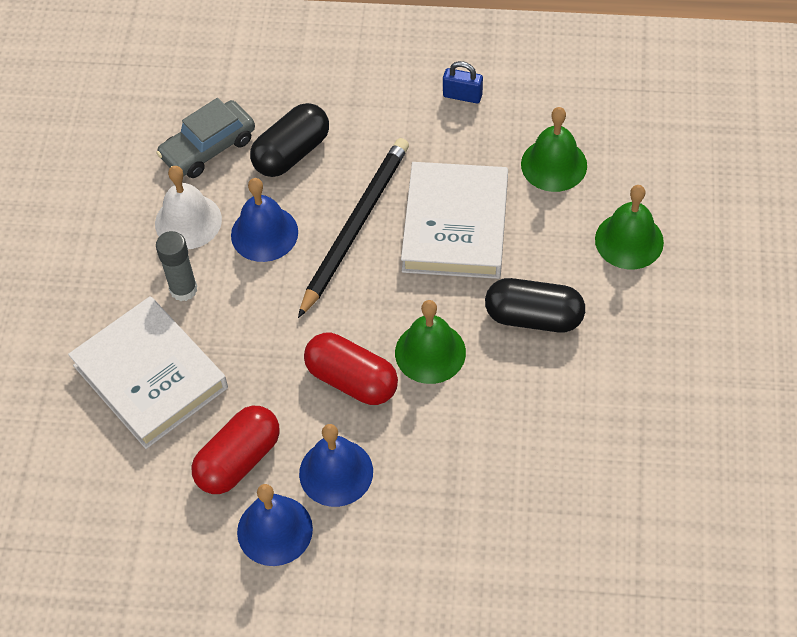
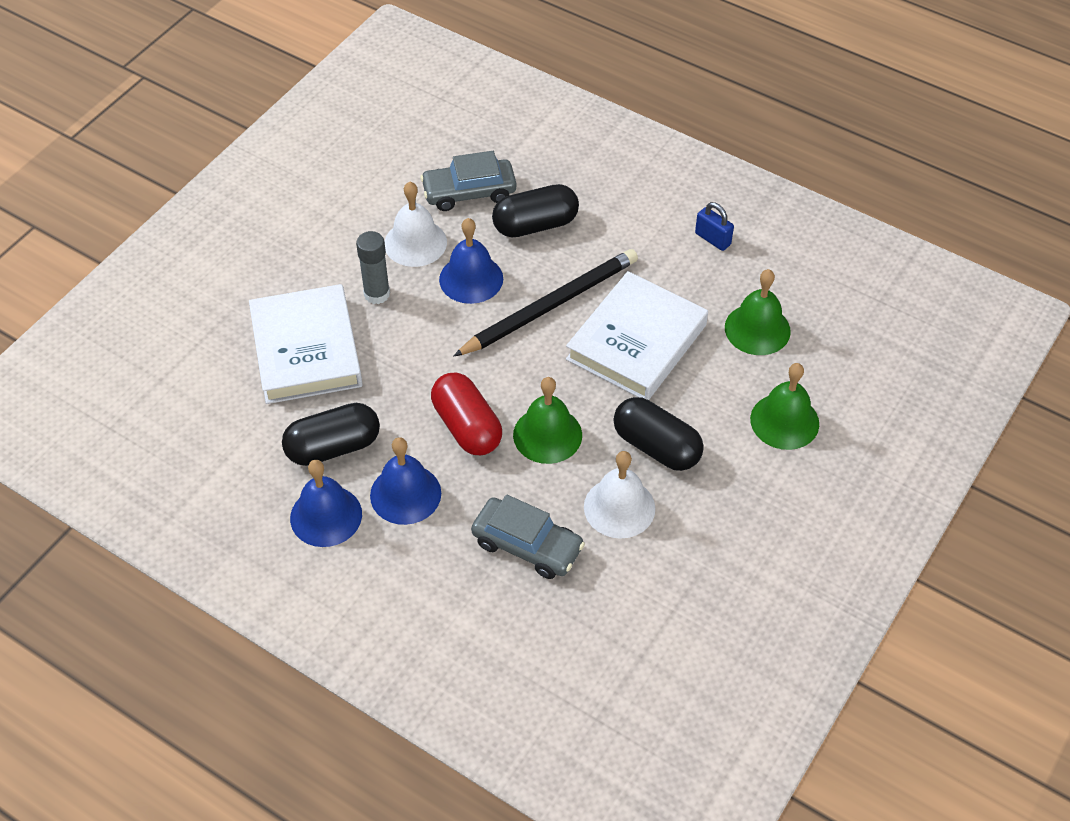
camera: 25 degrees right, 5 degrees down
(238, 460) = (333, 447): red capsule -> black capsule
(477, 466) = (527, 545): none -> grey car
(536, 390) = (619, 507): none -> white bell

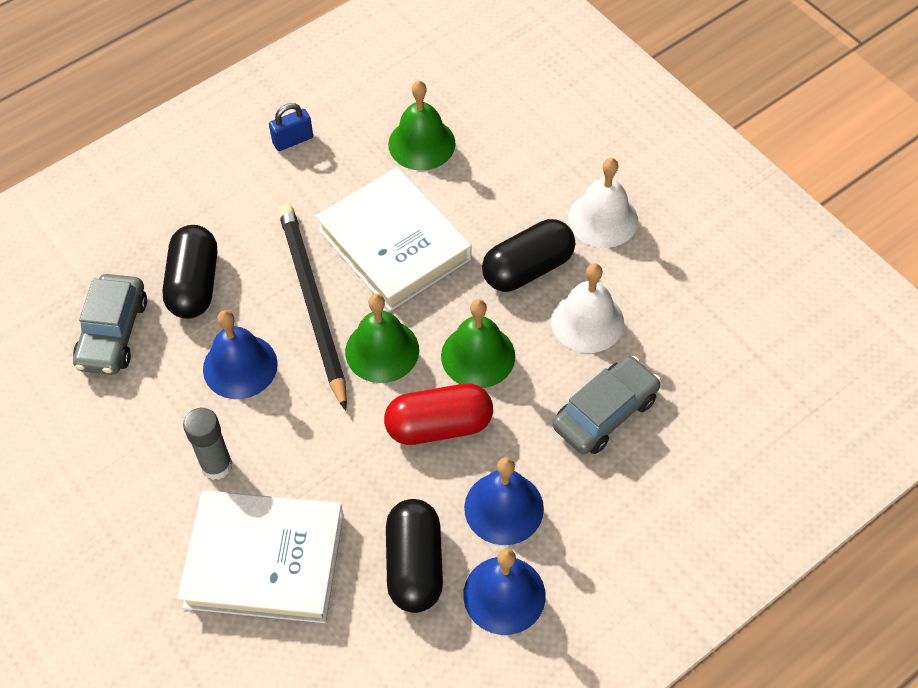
camera: 70 degrees left, 5 degrees up
(415, 243) = (160, 406): white bell -> white bell (603, 219)
(784, 421) = (537, 160): green bell -> green bell (382, 350)

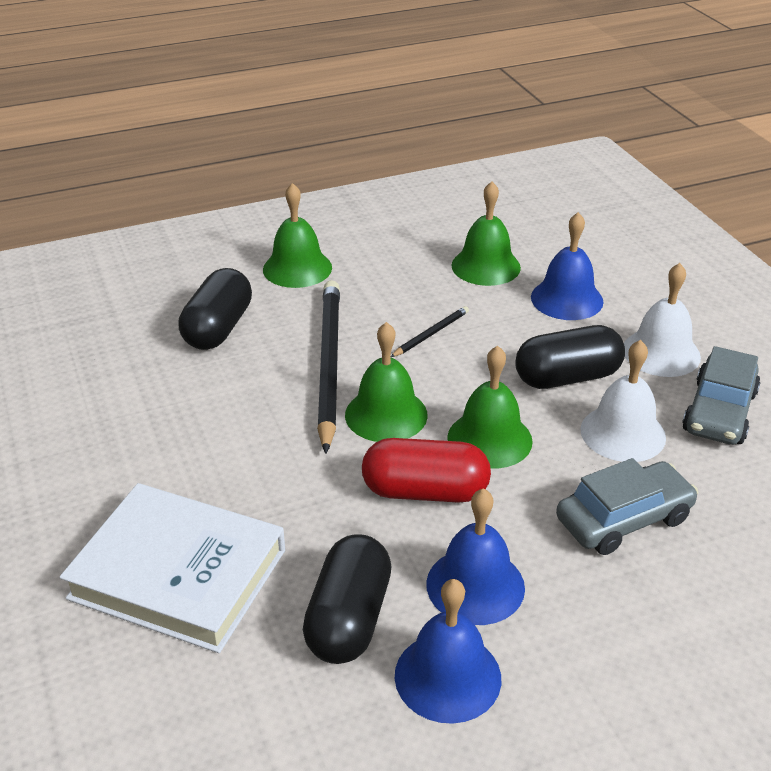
camera: 15 degrees right, 20 degrees down
(113, 333) = (121, 350): grey car -> grey car (719, 412)
(216, 465) = (168, 476): grey glue stick -> none
(240, 366) = (232, 399): blue bell -> blue bell (567, 299)
(242, 188) = (297, 268): none -> green bell
(293, 140) = (360, 244): blue padlock -> none
(394, 244) = (431, 334): white book -> black pencil

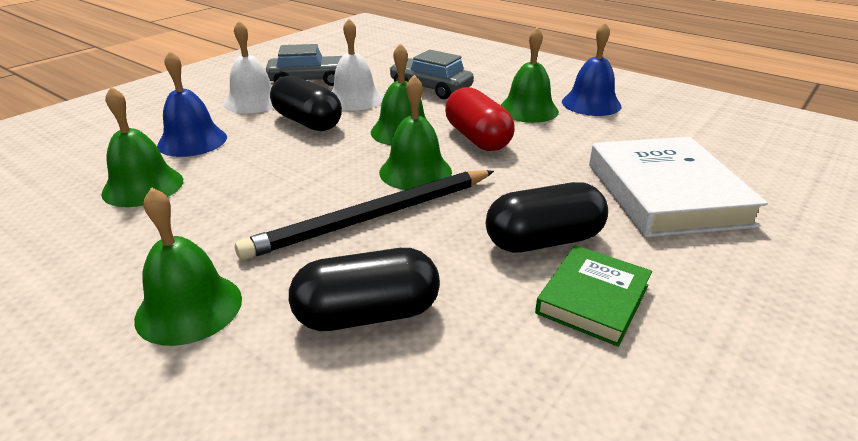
camera: 120 degrees left, 5 degrees down
(119, 430) = (593, 299): none -> green book
(349, 619) = (601, 133): black capsule -> black capsule (543, 241)
(431, 334) = (285, 183): black pencil -> none
(475, 585) = (528, 110): blue bell -> green bell

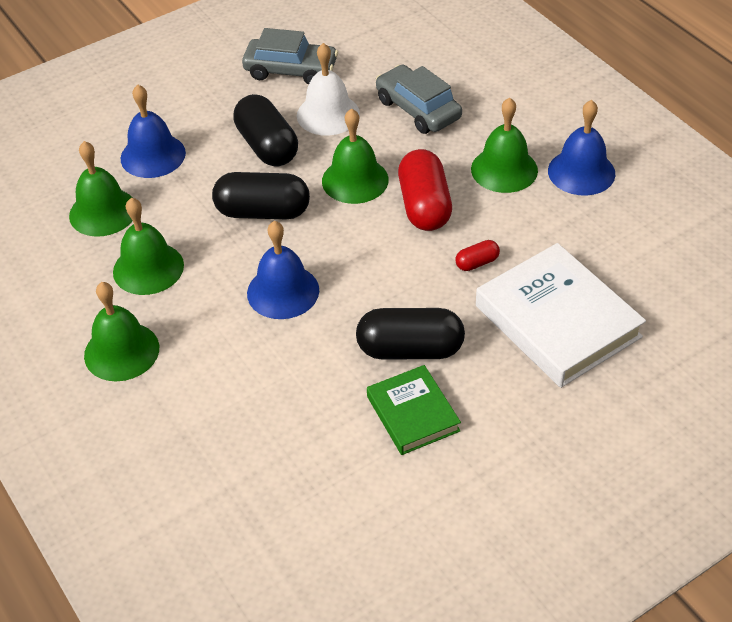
camera: 20 degrees right, 15 degrees up
(253, 101) = (223, 99): white bell -> none
(367, 314) = (242, 387): black capsule -> black capsule (263, 212)
(374, 217) = (283, 291): black pencil -> blue bell
(415, 171) = (342, 242): green bell -> green bell (148, 268)
(555, 166) = (477, 263): none -> red capsule
(593, 299) = (413, 413): green book -> green book turned 75 degrees counterclockwise
(666, 194) = (557, 321): white book -> white book turned 45 degrees counterclockwise

